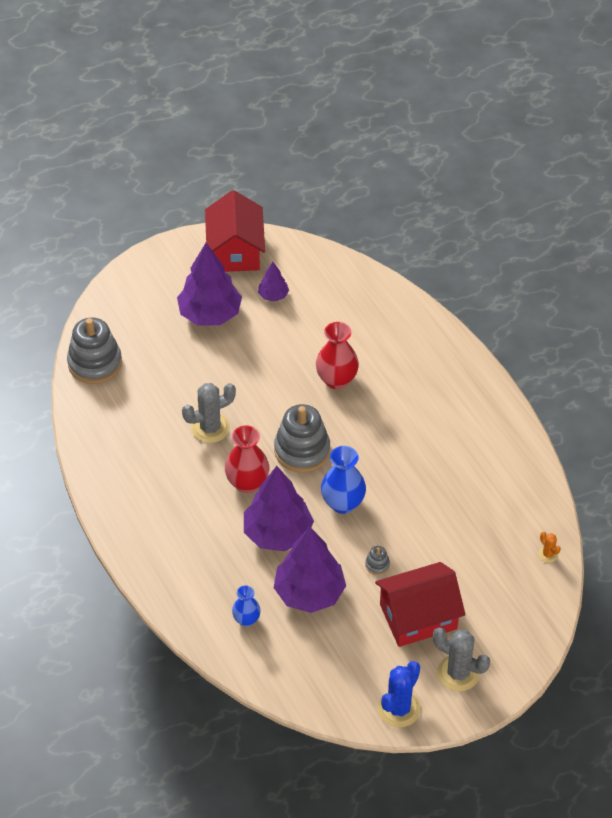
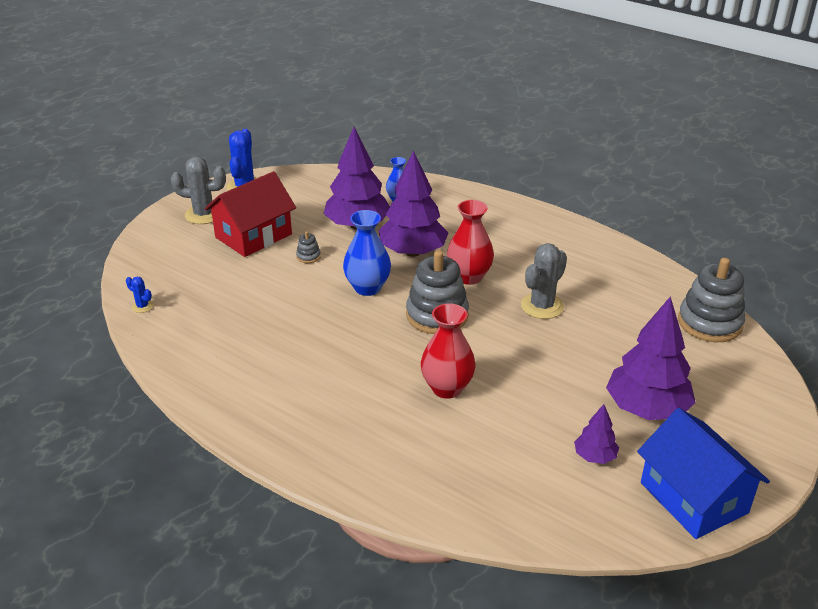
camera: 155 degrees right, 15 degrees down
(235, 251) = (693, 497): red house -> blue house
(548, 554) = (142, 306): orange cactus -> blue cactus

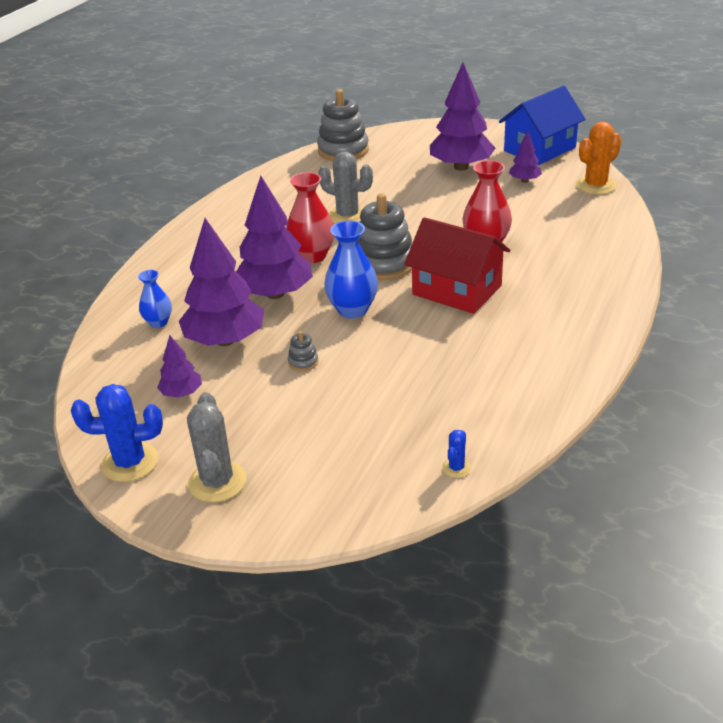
camera: 100 degrees left, 0 degrees up
(253, 236) = (266, 417): red house -> red house (457, 290)
(303, 206) = (182, 393): none -> purple tree
(563, 522) = (595, 186): none -> orange cactus

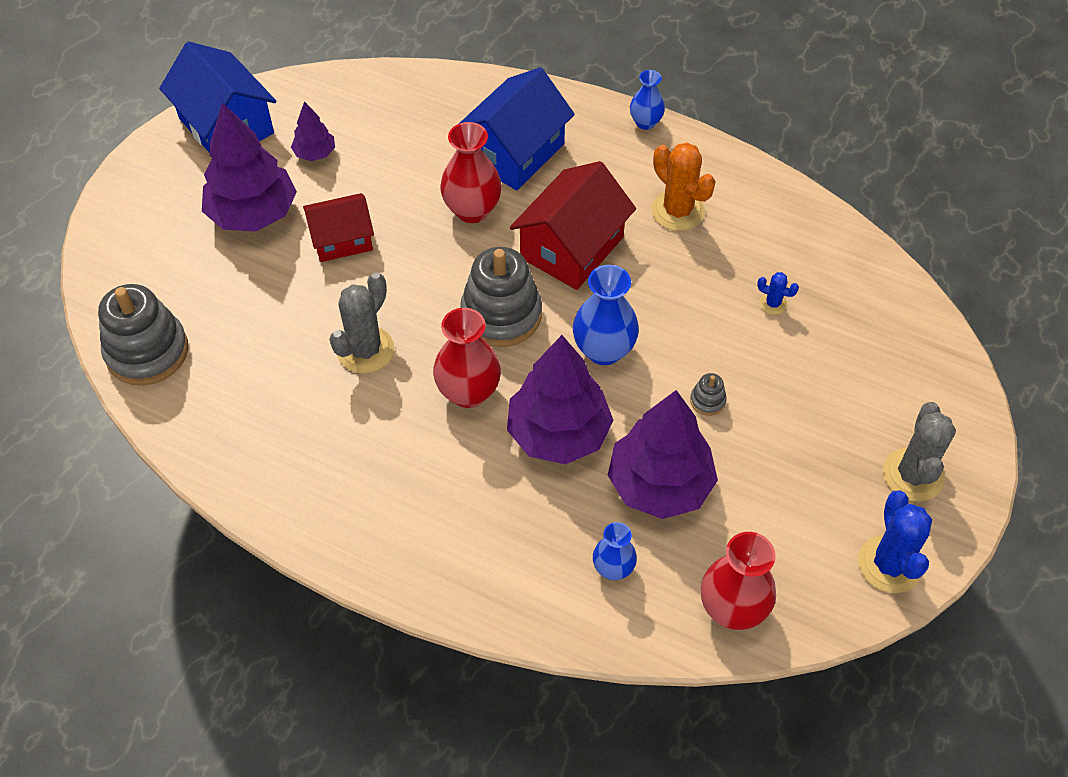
camera: 90 degrees left, 20 degrees up
(112, 377) = (732, 609): none -> red vase
(182, 393) = (766, 524): purple tree -> none
(217, 482) = (913, 475): grey cactus -> grey cactus turned 75 degrees counterclockwise
(445, 198) = (342, 239): none -> red house
(456, 468) = (877, 276): blue cactus -> blue cactus (773, 304)
(555, 258) = (514, 152): none -> blue house
(595, 186) = (348, 90): orange cactus -> orange cactus (677, 211)
(619, 320) = (645, 122): none -> blue vase

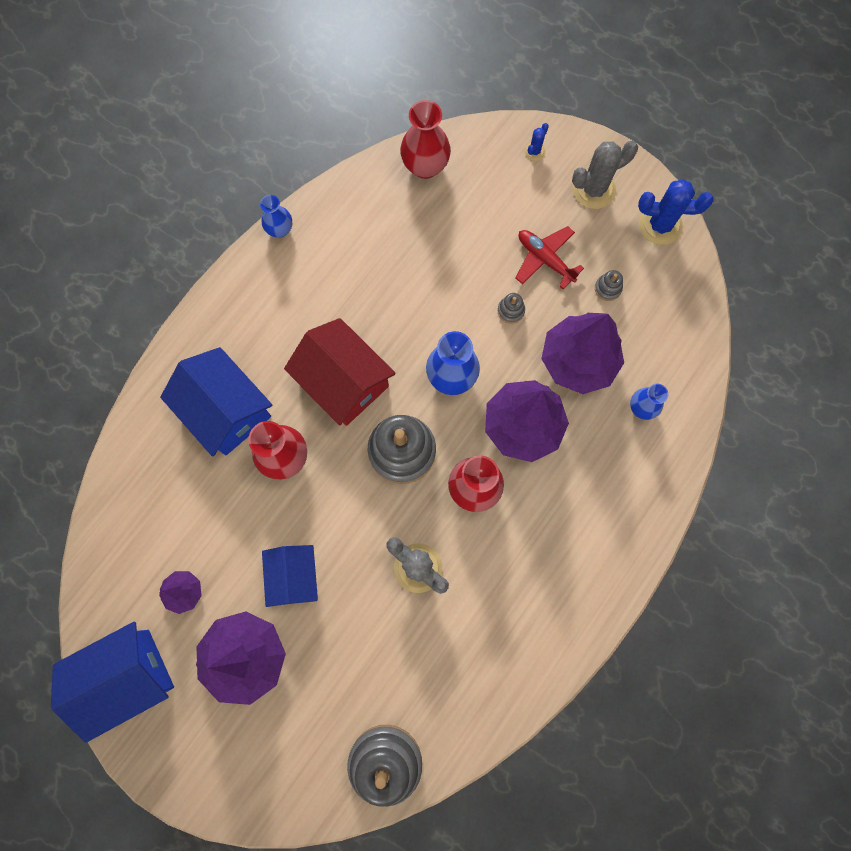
camera: 80 degrees left, 20 degrees up
(342, 239) = (294, 576): red house -> blue house
(645, 122) = (218, 294): blue vase -> blue vase (280, 230)
(677, 211) = (322, 290): orange cactus -> none
(732, 609) = (681, 334): red vase -> red vase (425, 166)
(772, 508) = (607, 288): none -> grey stacking toy
(773, 304) = (430, 242): blue cactus -> blue cactus (534, 151)
(790, 430) = (545, 259): none -> red plane
(913, 475) = (594, 189): grey cactus -> grey cactus turned 45 degrees counterclockwise

